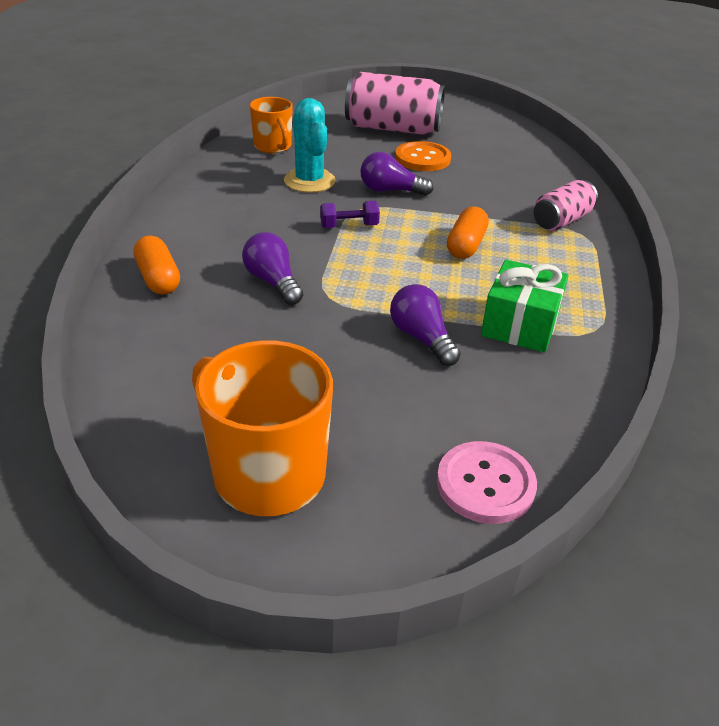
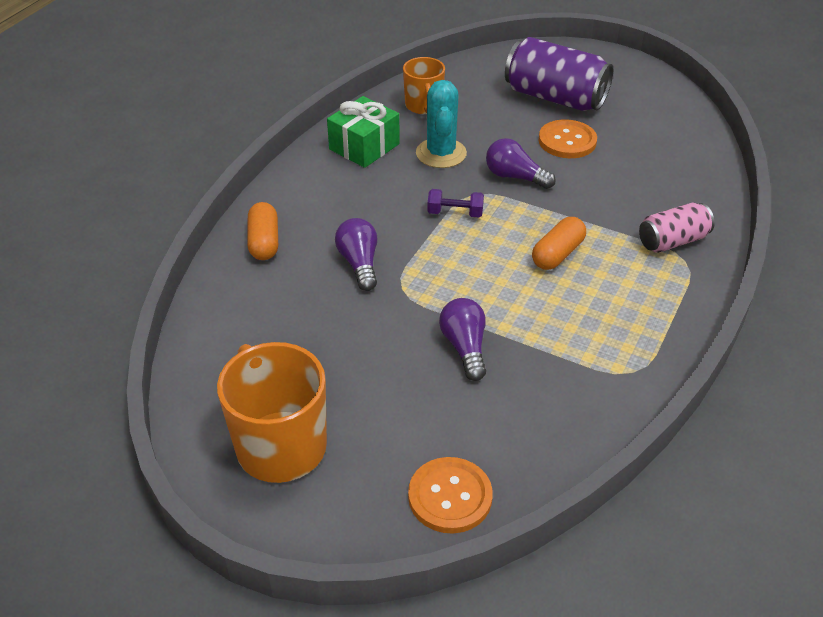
camera: 20 degrees right, 5 degrees up
(393, 128) = (555, 97): pink can -> purple can
(485, 484) = (450, 496): pink button -> orange button
(520, 325) = (563, 351): green gift -> green gift (364, 147)

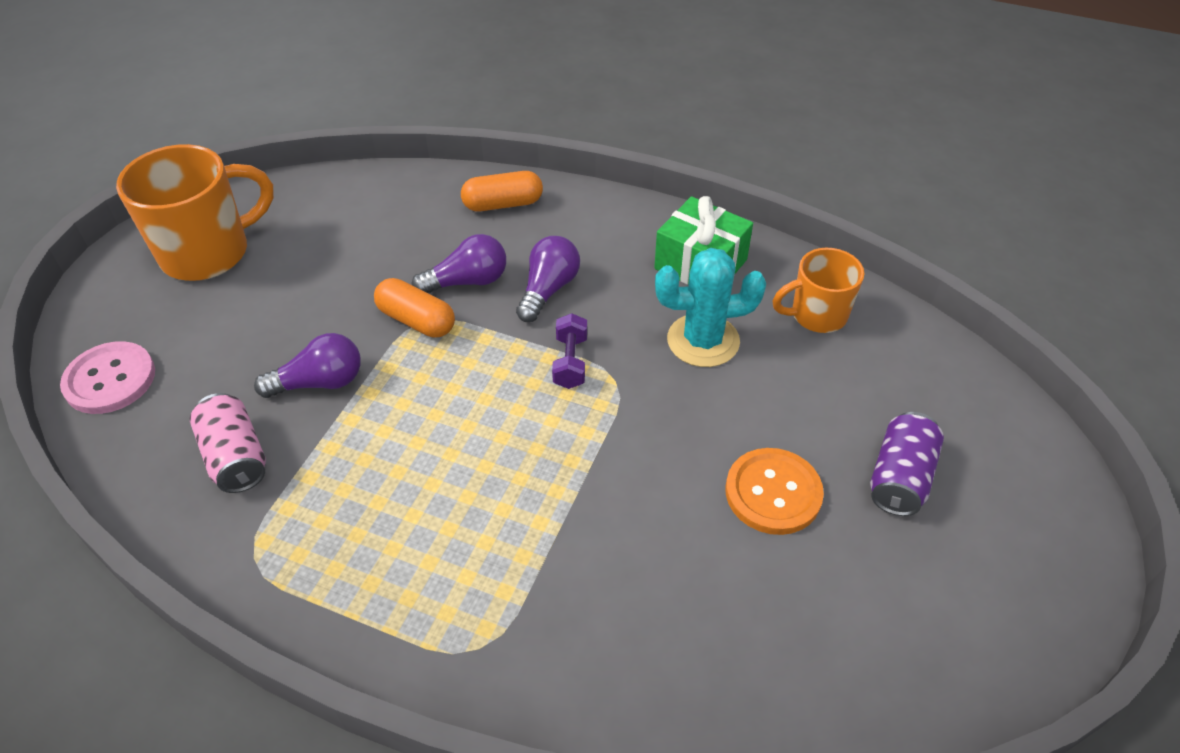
camera: 85 degrees right, 5 degrees up
(450, 496) = (110, 379): orange button -> pink button
(515, 177) = (663, 425): purple light bulb -> purple light bulb (548, 289)
(555, 97) = (900, 477): purple can -> purple can, size x0.58
(557, 254) = (490, 476): orange capsule -> orange capsule (416, 320)
(672, 241) = (526, 633): pink can -> pink can (235, 457)

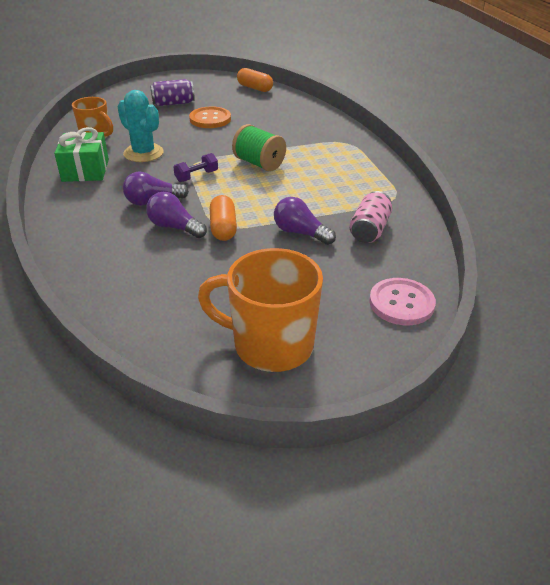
camera: 130 degrees left, 10 degrees down
(503, 204) = (88, 249): orange capsule -> orange capsule (254, 88)
(534, 456) = (259, 163): none -> green spool

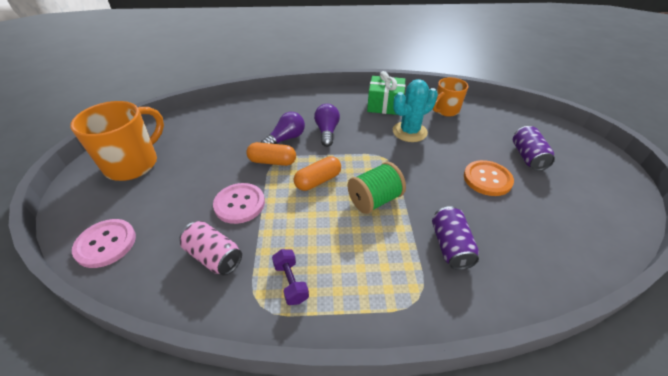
camera: 105 degrees right, 5 degrees up
(196, 176) = (360, 156): purple dumbbell -> purple dumbbell (291, 282)
(254, 88) = (602, 235): orange capsule -> orange capsule (318, 181)
(294, 133) = (450, 246): none -> purple can
(300, 233) = (239, 204): purple light bulb -> pink button

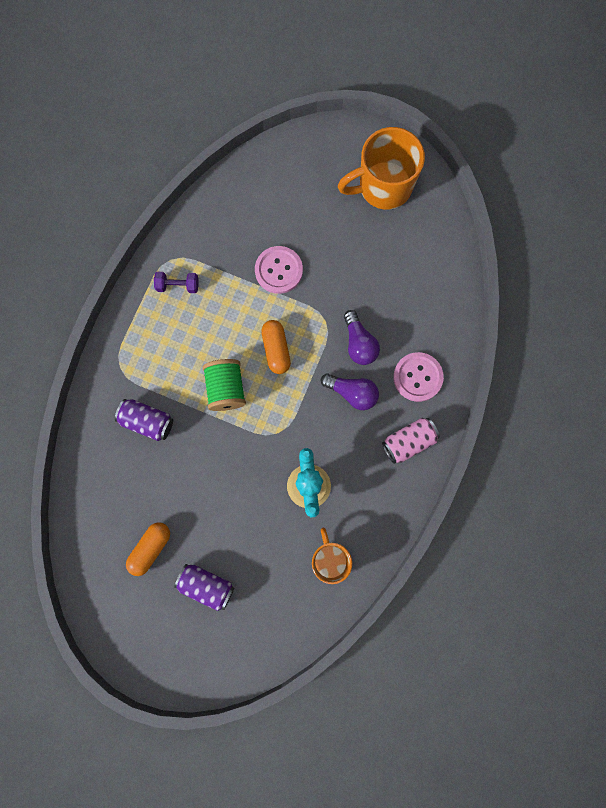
camera: 115 degrees right, 35 degrees up
(106, 244) = (282, 162): pink button -> pink button (417, 377)
(133, 164) = (383, 187): orange mug -> orange mug turned 105 degrees clockwise
(214, 256) = (229, 238): pink can -> pink can (408, 442)
(272, 161) = (326, 317): orange capsule -> orange capsule (150, 548)
(385, 105) = (376, 490): green gift -> none
(487, 179) = (199, 514): orange button -> none

